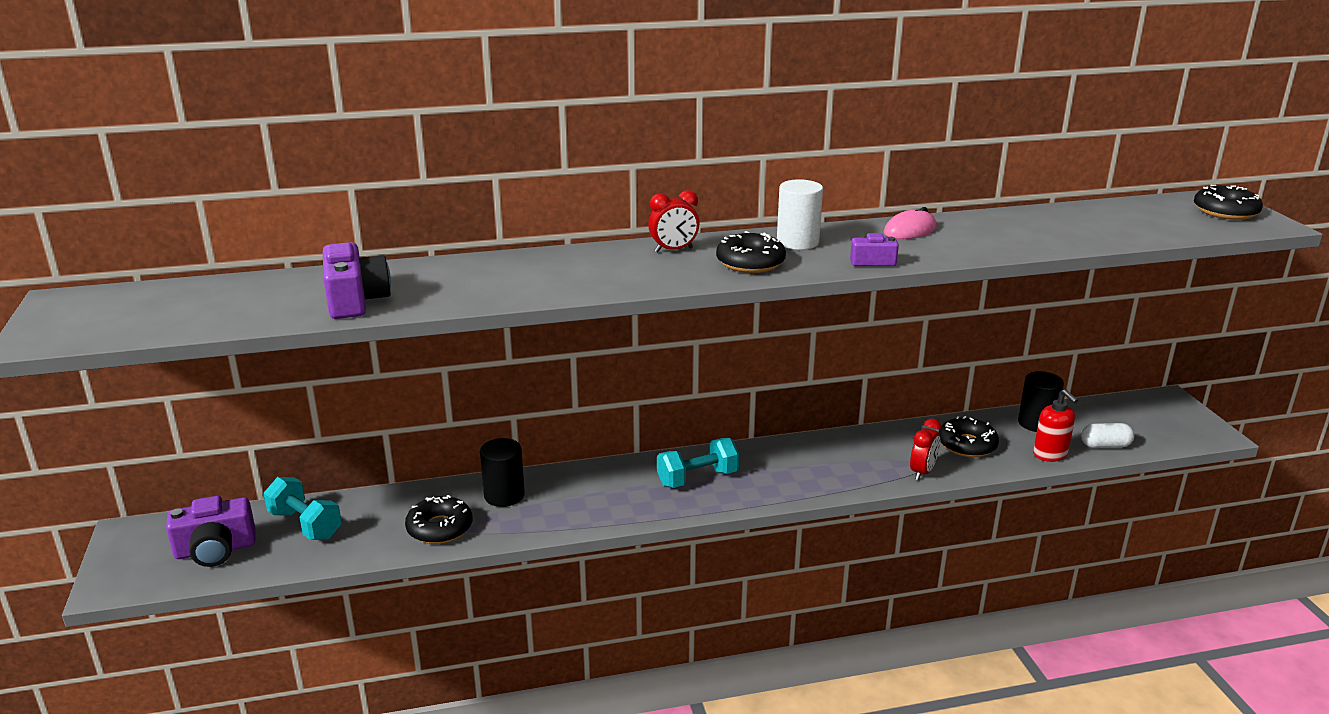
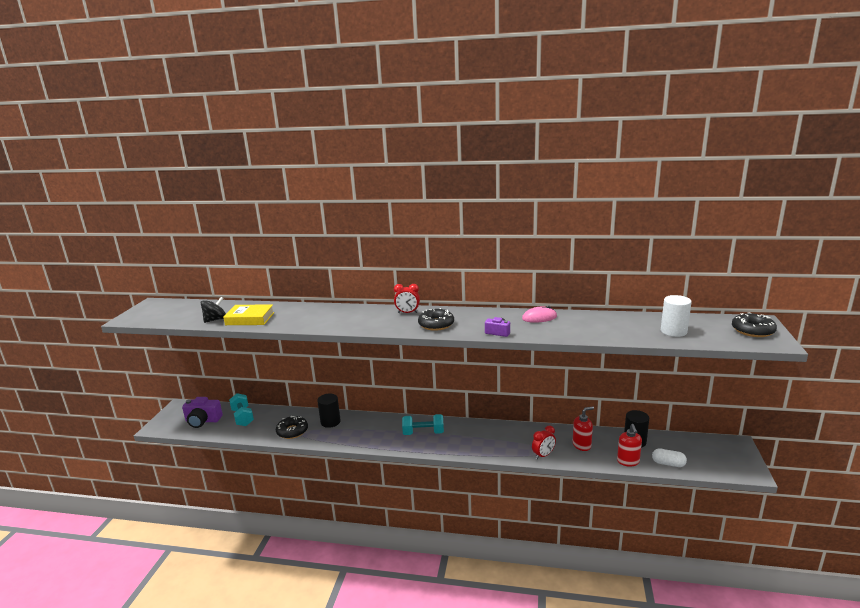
camera: 25 degrees right, 5 degrees down
(275, 312) = (215, 320): none -> black spinning top
(355, 300) = (250, 319): purple camera -> yellow book
(797, 242) = (472, 316): white cylinder -> white cylinder (673, 331)
(967, 445) = (582, 445): black donut -> red soap dispenser

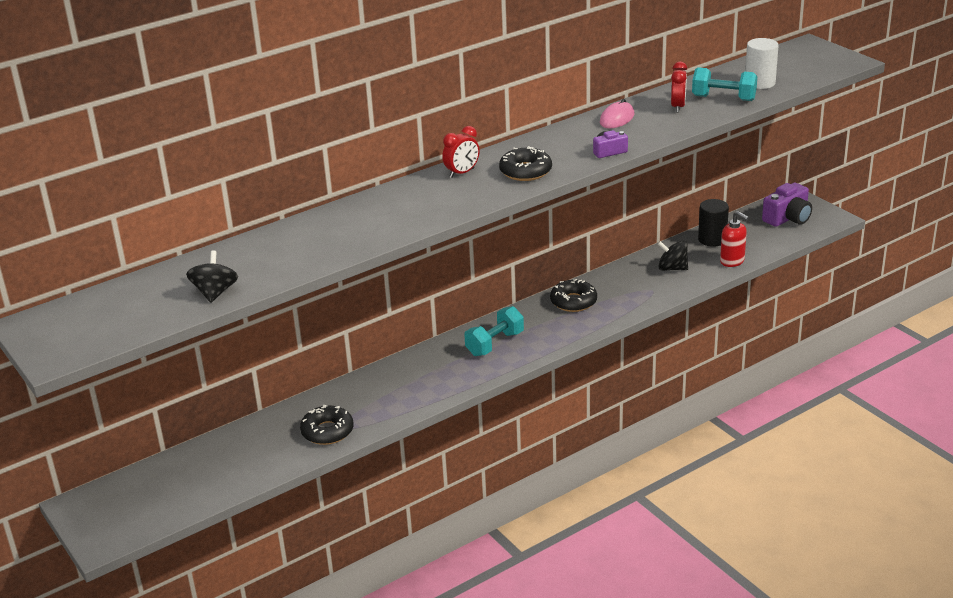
camera: 45 degrees left, 10 degrees up
(203, 421) = (163, 495): purple camera -> purple camera (788, 218)
(242, 417) = (218, 458): turquoise dumbbell -> turquoise dumbbell (723, 98)
(250, 319) = (266, 269): yellow book -> none
(330, 422) = (357, 395): black cylinder -> none
(543, 455) = (652, 297): red clock -> red clock (678, 107)
(582, 445) = (672, 268): red soap dispenser -> black spinning top
(668, 463) = (766, 245): white capsule -> none
(752, 330) = (817, 56): black donut -> black donut (573, 302)

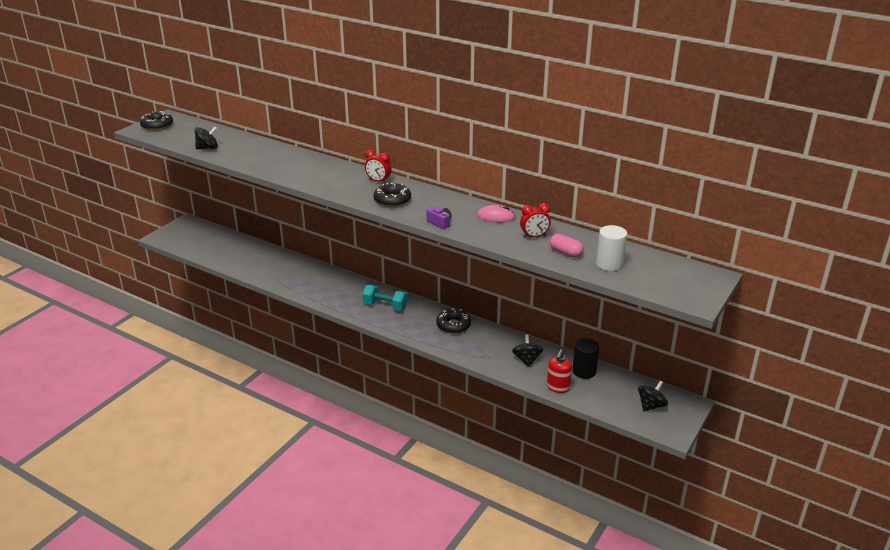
camera: 65 degrees right, 0 degrees up
(327, 431) = (270, 272): black donut -> black donut (157, 125)
(723, 98) = (565, 252): turquoise dumbbell -> pink capsule
(788, 218) = (651, 406): purple camera -> black spinning top

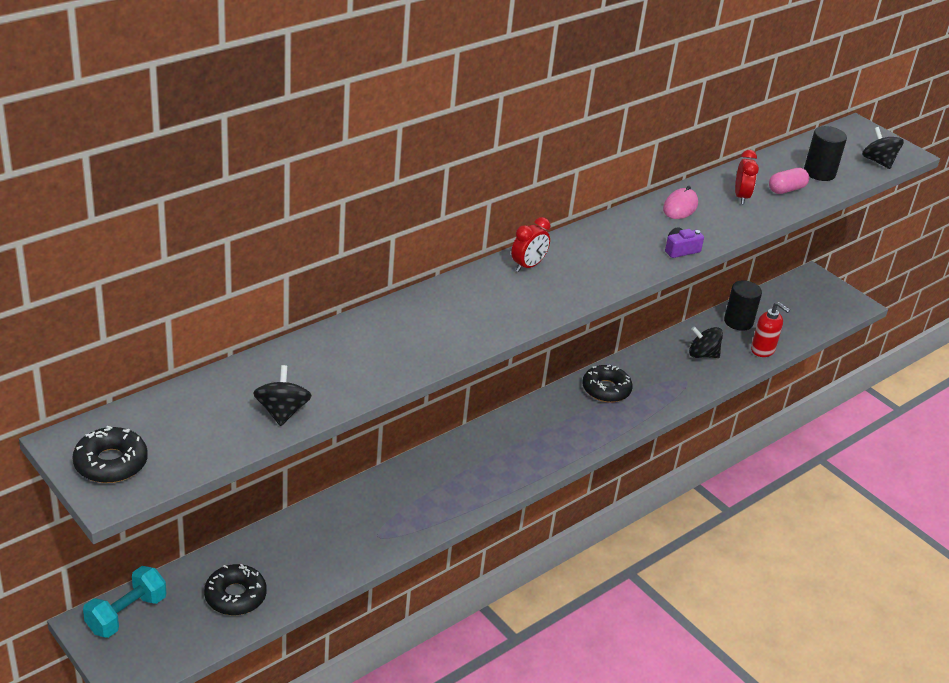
camera: 75 degrees left, 5 degrees up
(385, 306) = (530, 437): turquoise dumbbell -> turquoise dumbbell (126, 614)
(392, 200) = (597, 269): black donut -> black donut (235, 596)
(609, 264) = (819, 173): white cylinder -> black cylinder
(651, 406) = (811, 301): black spinning top -> black spinning top (878, 162)

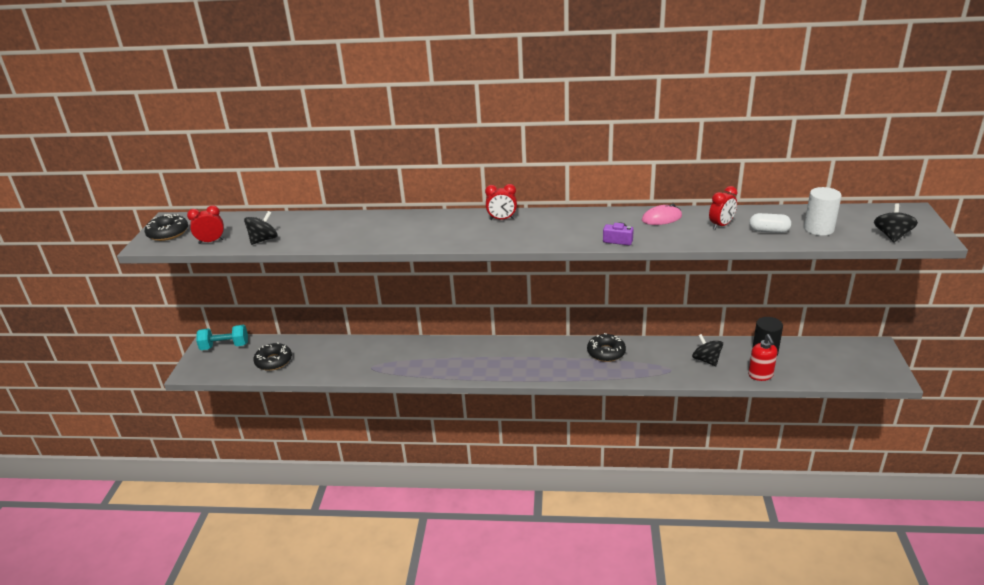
camera: 50 degrees right, 5 degrees down
(208, 446) = (211, 241): none -> red clock
(786, 189) = (768, 231): pink capsule -> white capsule
(819, 173) = (818, 229): black cylinder -> white cylinder

